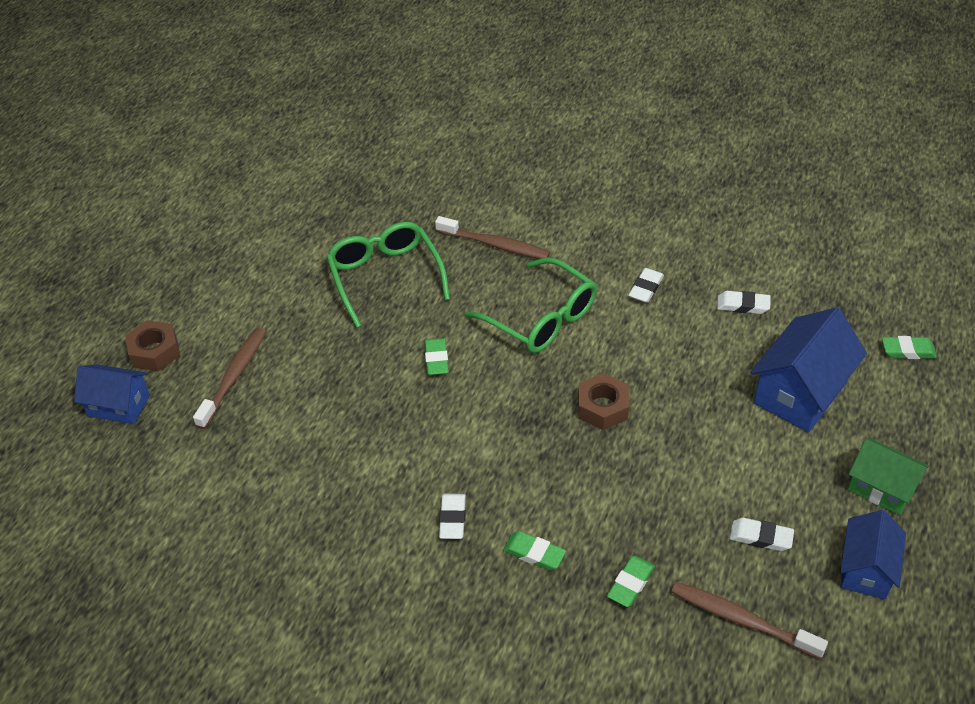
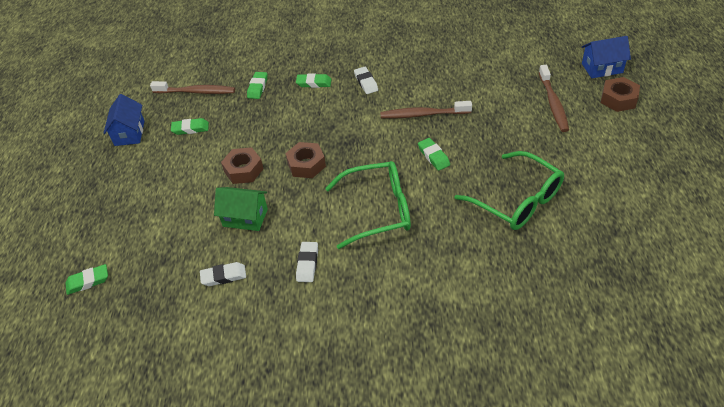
camera: 160 degrees right, 0 degrees up
(494, 244) = (452, 260): brown toothbrush -> brown toothbrush (423, 114)
(541, 318) = (378, 210): green glasses -> green glasses turned 150 degrees clockwise
(691, 430) = (243, 170): none -> brown nut
(760, 537) = (190, 129): white eraser -> green eraser
(800, 393) = (172, 220): blue house -> none
(881, 488) = (117, 177): green house -> green house (245, 217)

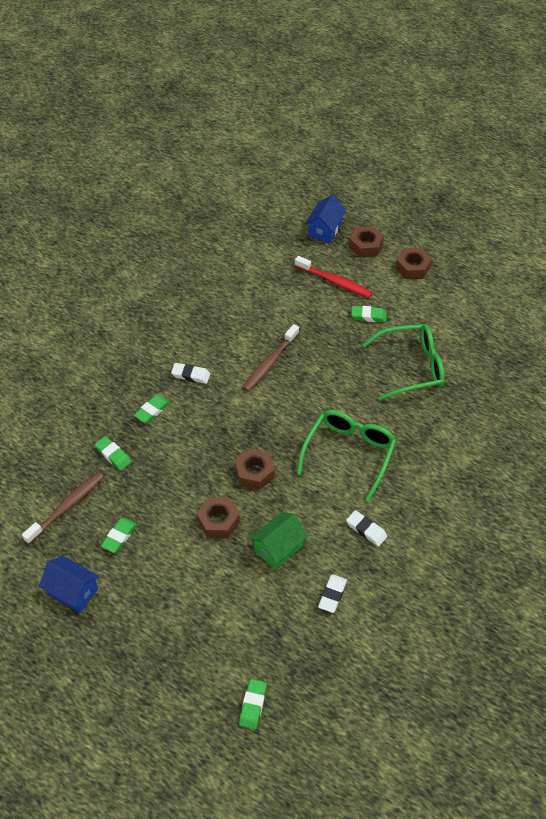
camera: 60 degrees left, 5 degrees up
(433, 156) = (323, 385): green eraser -> green eraser (368, 316)
(553, 103) = (334, 281): brown toothbrush -> red toothbrush
(635, 140) = (412, 267): none -> brown nut

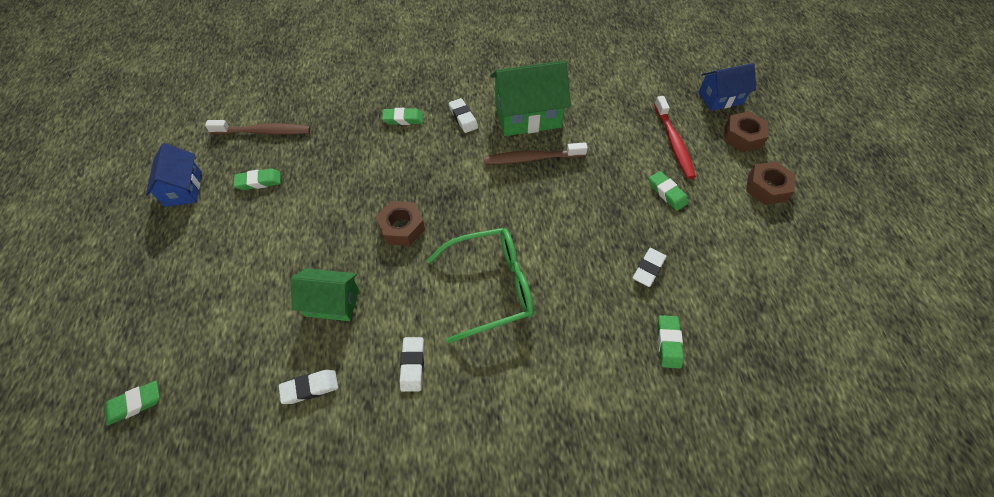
camera: 50 degrees right, 5 degrees up
(113, 455) = (337, 125): green eraser -> green eraser (668, 343)
(218, 521) = (327, 237): brown nut -> none
(229, 338) = (528, 116): none -> green house
(411, 367) = (648, 269): green glasses -> white eraser

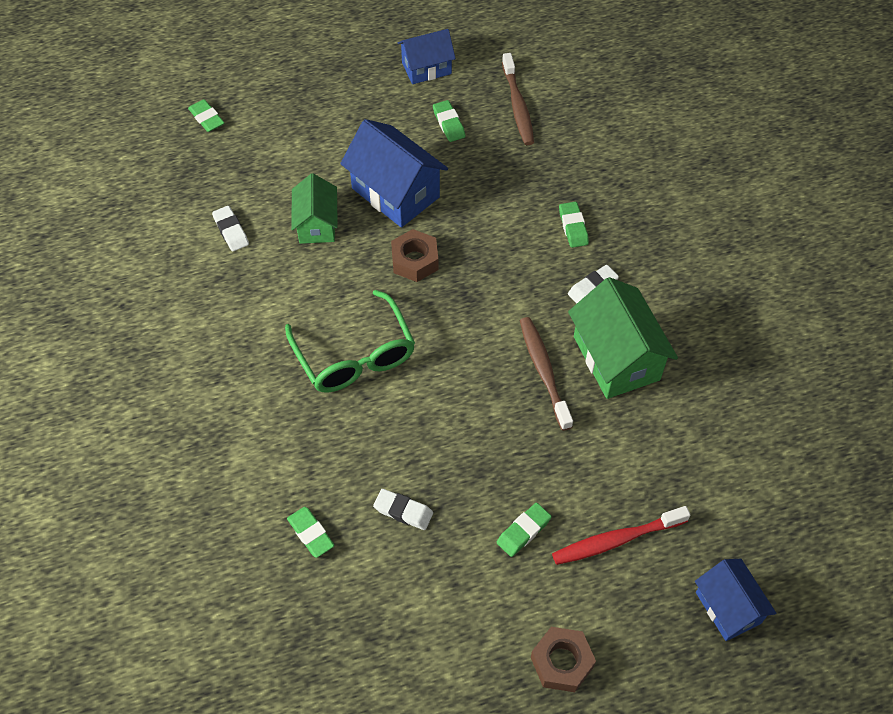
camera: 80 degrees right, 0 degrees up
(320, 232) = (395, 192): none -> blue house
(412, 365) = (260, 303): white eraser -> none
(668, 343) = (311, 534): green eraser -> green eraser turned 60 degrees clockwise
(742, 136) = (653, 636): brown nut -> none

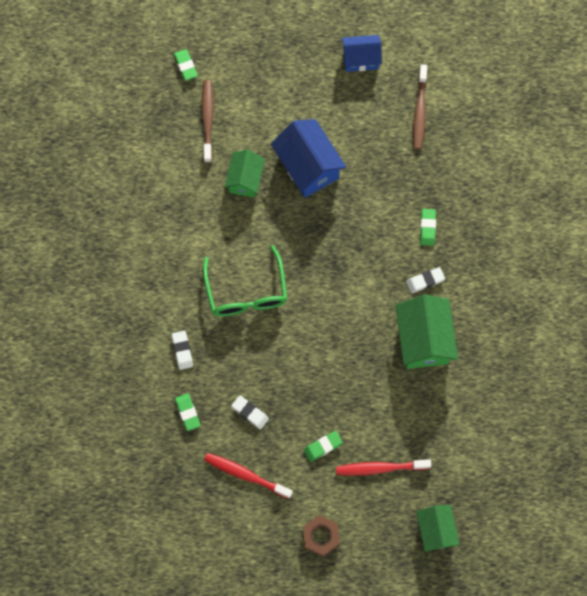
camera: 15 degrees right, 15 degrees up
(231, 231) = (183, 170): white eraser -> white eraser (182, 351)
(415, 260) = (306, 227): brown nut -> none
(422, 601) = (246, 475): none -> red toothbrush
(449, 124) = (363, 115): green eraser -> none
(544, 372) = (371, 337): brown toothbrush -> brown toothbrush (207, 120)
(728, 607) = (435, 530): blue house -> green house

